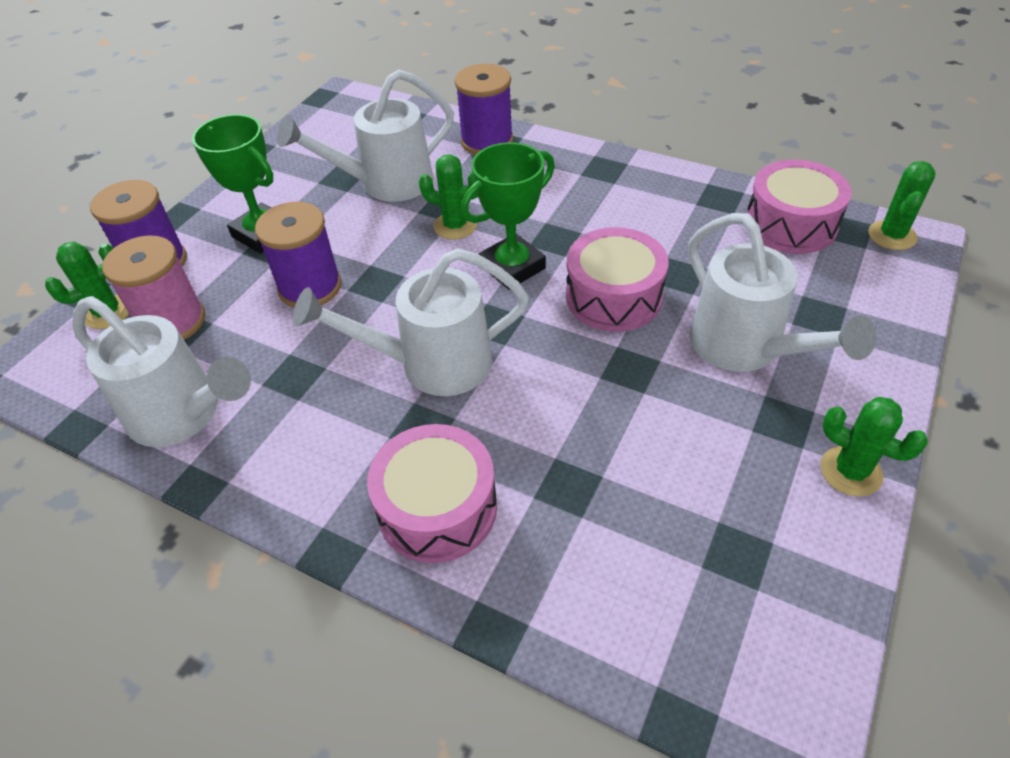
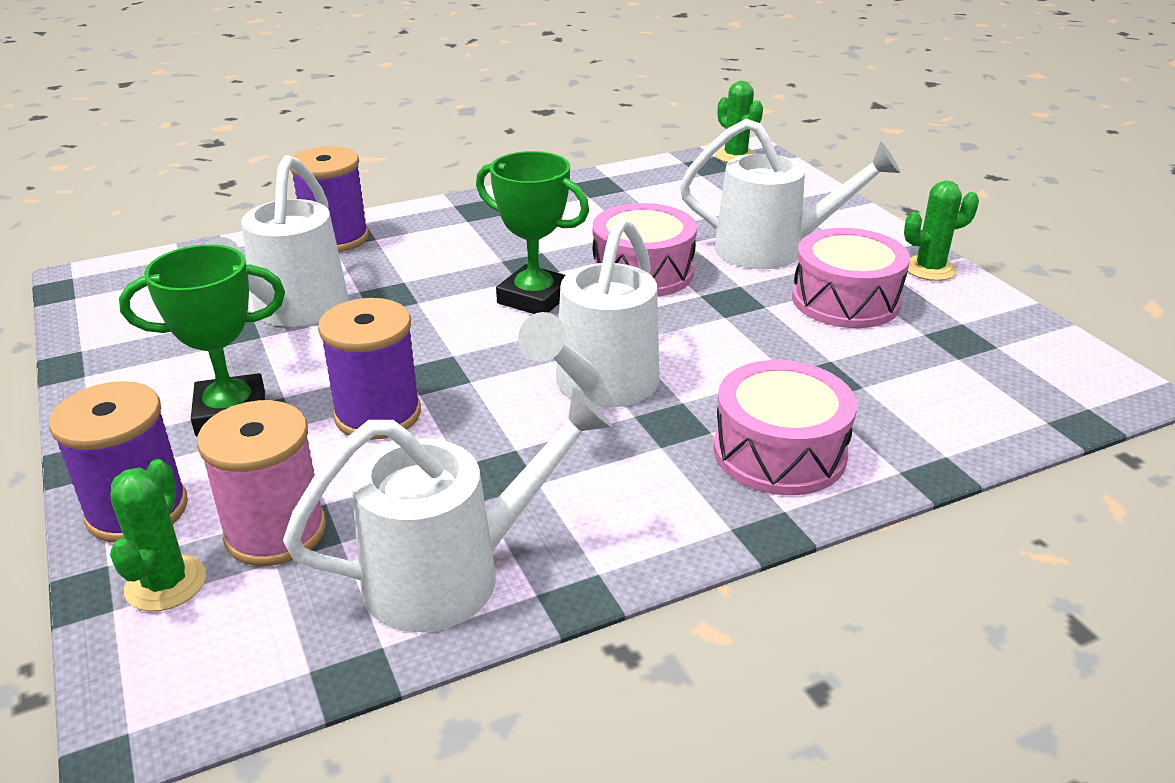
camera: 55 degrees left, 15 degrees down
(455, 226) = (429, 301): green cactus -> none
(512, 267) = (534, 298): green trophy -> green trophy turned 60 degrees counterclockwise
(790, 224) = (670, 178): pink drum -> pink drum (845, 300)

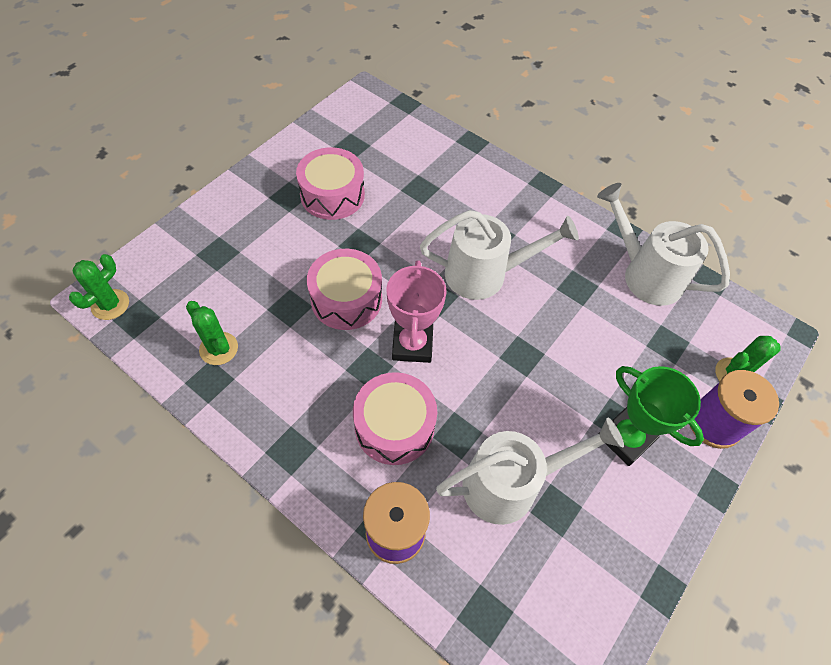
camera: 120 degrees left, 25 degrees up
(275, 532) = (677, 353): pink spool -> none
(378, 414) = (575, 362): purple spool -> none
(534, 298) = (412, 344): green trophy -> pink trophy
(772, 250) = (281, 241): white watering can -> none
(779, 452) = (491, 192): pink drum -> pink drum (394, 426)
(929, 269) = (273, 165): green cactus -> green cactus (219, 348)

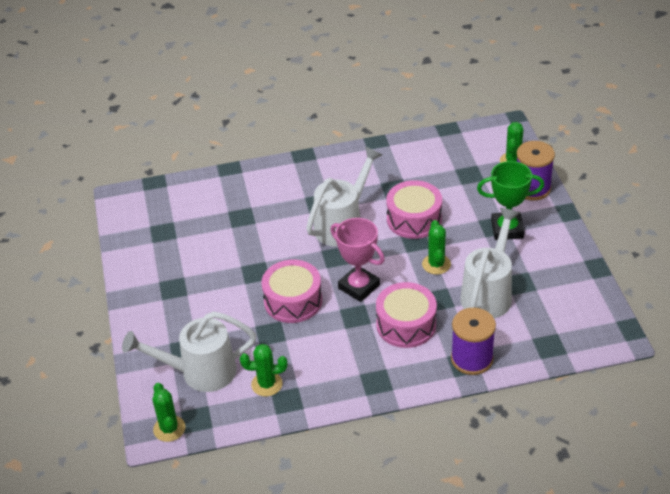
camera: 45 degrees left, 15 degrees down
(332, 195) = (197, 264): pink drum -> pink drum (414, 219)
(506, 398) = (436, 264): none -> green cactus
(645, 274) = (416, 154): white watering can -> white watering can (200, 372)

